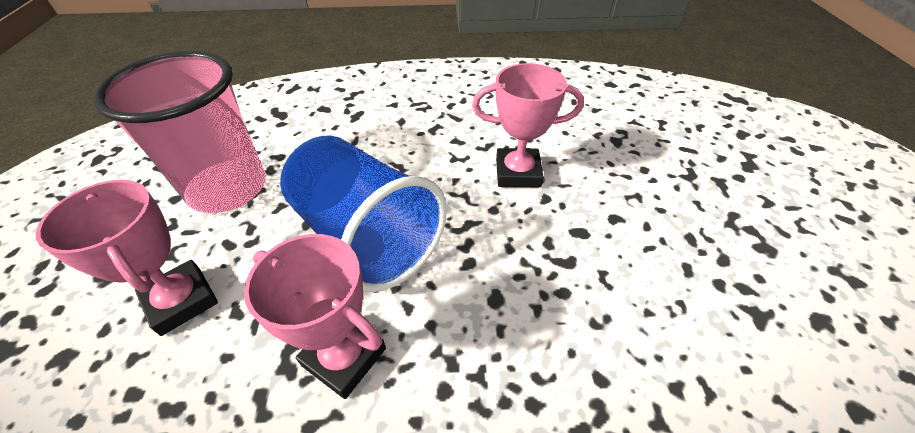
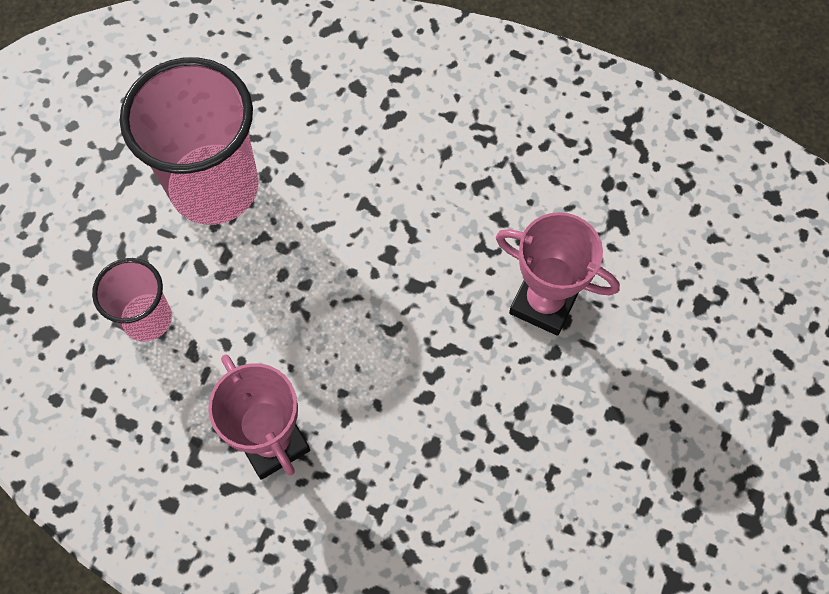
camera: 25 degrees right, 20 degrees up
(181, 301) = (147, 319): pink trophy -> pink cup
(366, 237) = (337, 319): blue cup -> none

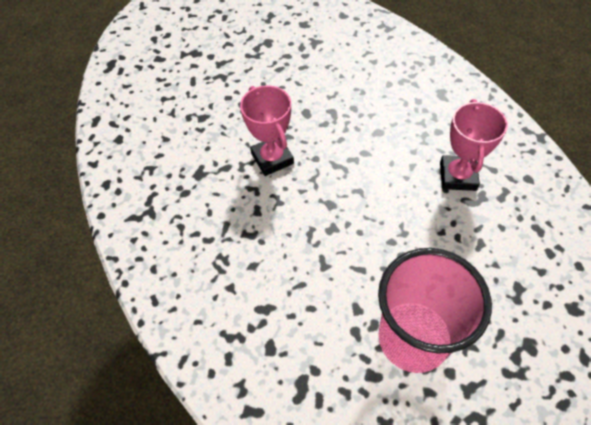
camera: 140 degrees left, 10 degrees down
(147, 319) = (500, 278): pink cup -> none

